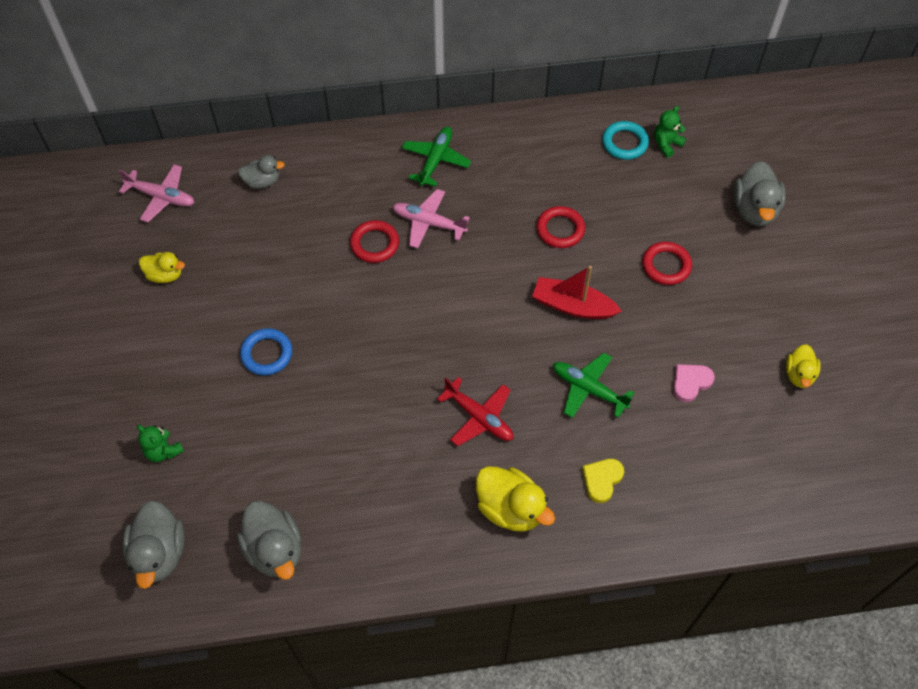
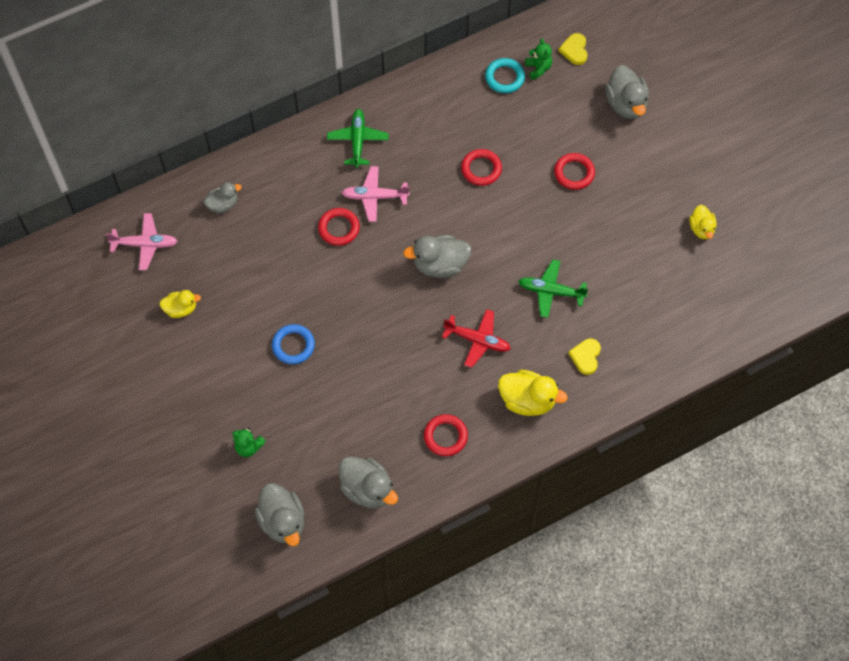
camera: 20 degrees left, 5 degrees up
(394, 518) = (445, 436): none -> red ring
(471, 318) = (440, 265): none -> grey duck
(572, 306) = (514, 229): red boat -> none
(666, 144) = (538, 68): green teddy bear -> green teddy bear turned 135 degrees clockwise
(690, 382) = (624, 261): pink heart -> none
(715, 137) = (574, 50): none -> yellow heart

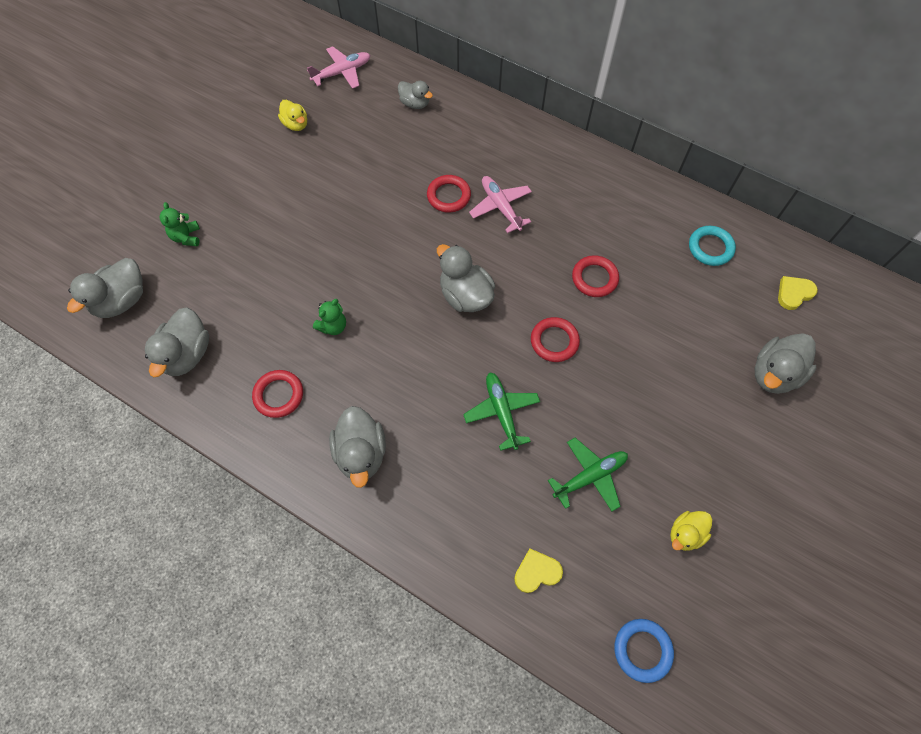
camera: 60 degrees right, 0 degrees up
(145, 244) = (342, 72): pink plane -> pink plane turned 90 degrees counterclockwise
(293, 345) = (307, 220): blue ring -> blue ring (642, 650)
(357, 140) = (549, 166): green plane -> green plane (590, 476)
(477, 340) = (403, 370): red plane -> none
(527, 400) = (361, 453): yellow duck -> grey duck
(538, 68) = (745, 271): green teddy bear -> green teddy bear (333, 326)
(574, 173) = (654, 364): red ring -> red ring (554, 341)
(586, 357) = (446, 487): yellow heart -> yellow heart (536, 572)

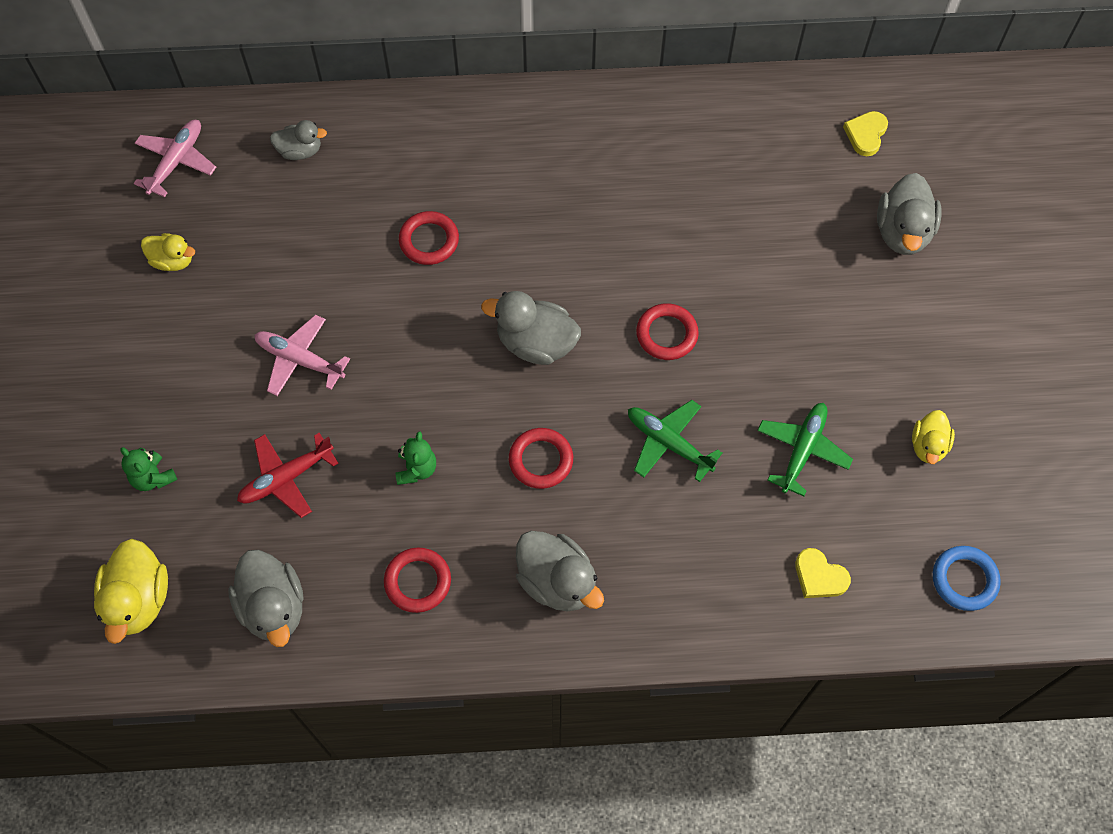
camera: 35 degrees left, 0 degrees up
(122, 301) = (139, 600): grey duck -> yellow duck
(256, 283) = (286, 478): none -> red plane
(500, 207) = (497, 219): pink plane -> pink plane (299, 360)
(536, 572) = (819, 576): yellow heart -> yellow heart turned 90 degrees counterclockwise
(594, 278) = (658, 239): red ring -> red ring (541, 460)
(710, 248) = (752, 133): turquoise ring -> none

